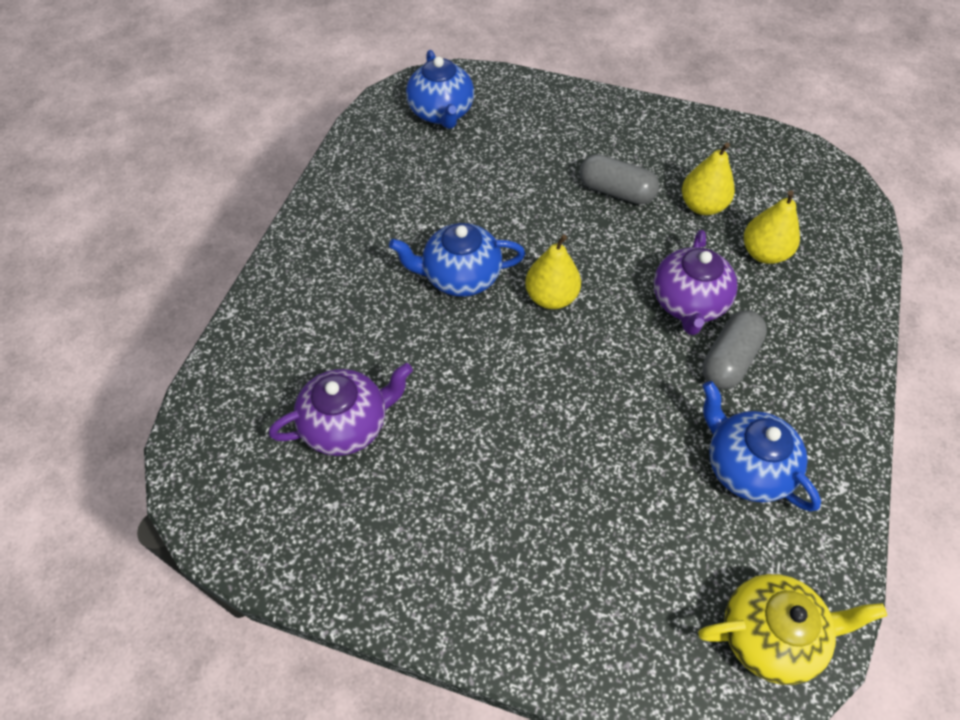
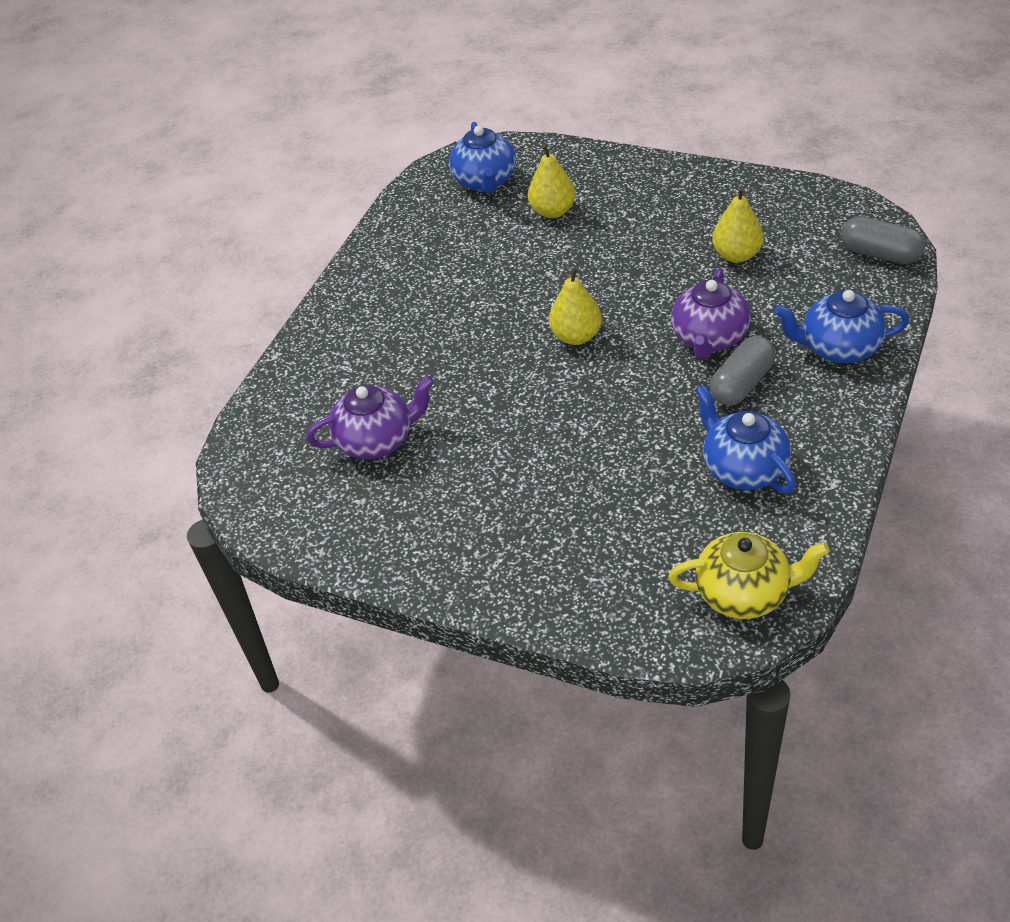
camera: 10 degrees right, 10 degrees down
(460, 276) = (490, 321): blue teapot -> blue teapot (838, 348)
(616, 191) = (652, 245): grey capsule -> grey capsule (880, 254)
(764, 253) = (792, 294): yellow pear -> yellow pear (552, 211)

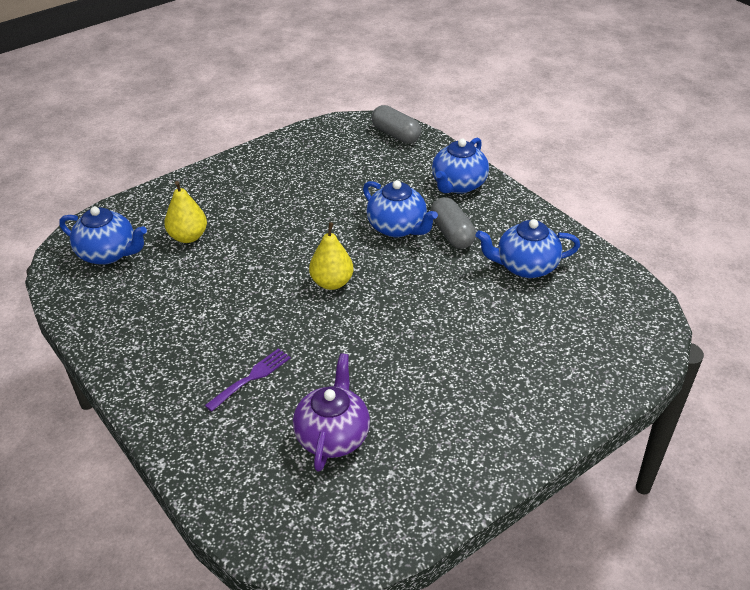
camera: 65 degrees left, 5 degrees down
(406, 353) = (251, 378): none -> purple fork
(709, 338) = (397, 228): purple teapot -> blue teapot
(736, 255) = (333, 182): yellow pear -> none
(744, 593) = (629, 313): yellow teapot -> none
(880, 254) = (396, 135): grey capsule -> grey capsule turned 75 degrees clockwise

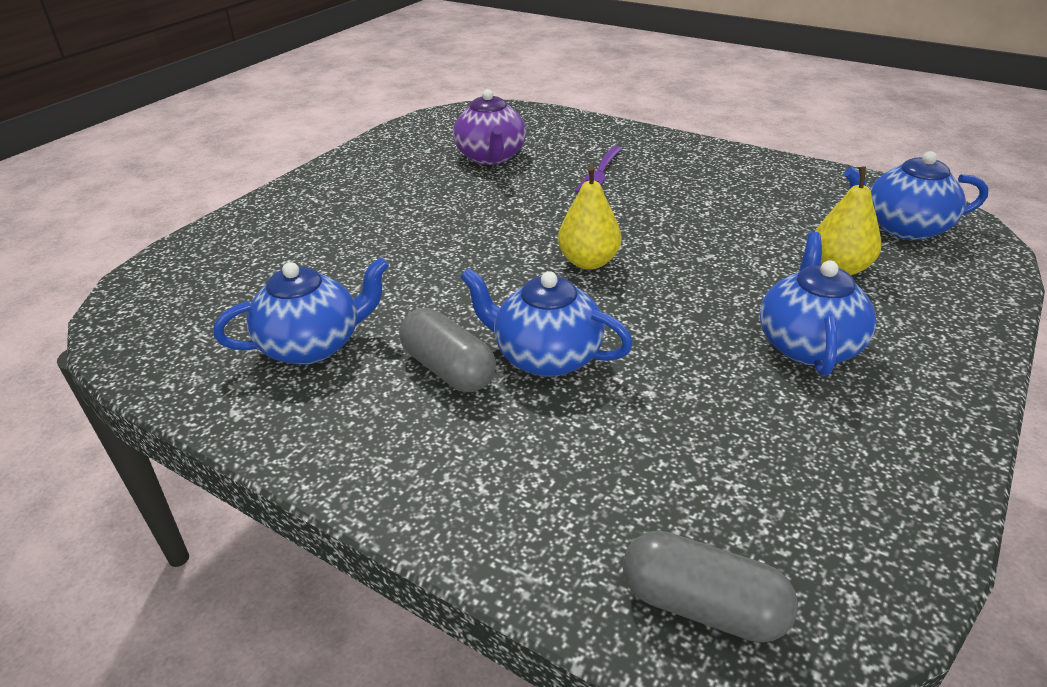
camera: 160 degrees right, 5 degrees down
(458, 185) = (473, 479): blue teapot -> blue teapot (808, 345)

